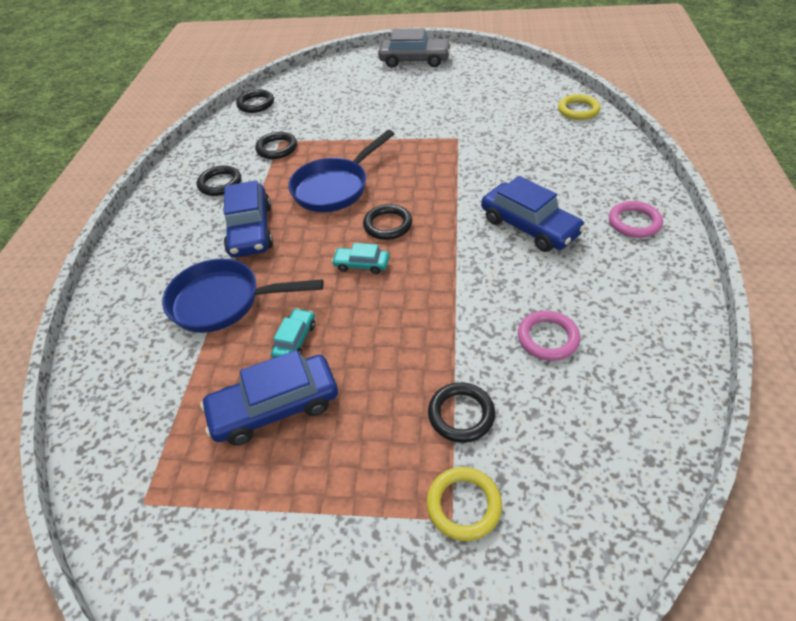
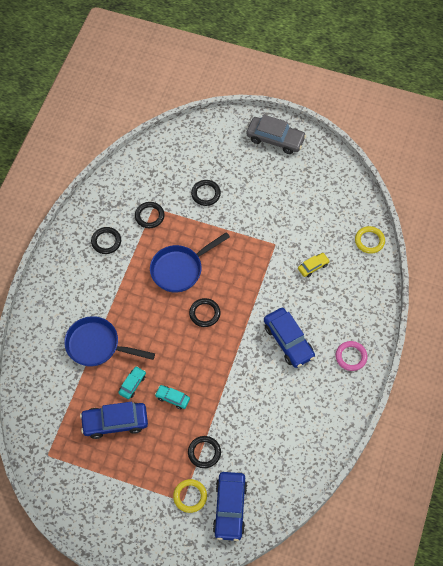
camera: 10 degrees right, 15 degrees up
(250, 230) = (120, 292): blue car -> blue car (230, 508)
(256, 104) = (142, 158): black ring -> black ring (206, 194)
(361, 264) = (181, 341): turquoise car -> turquoise car (172, 398)
(520, 146) = (313, 267): none -> yellow car
(548, 338) = (264, 422): pink ring -> none

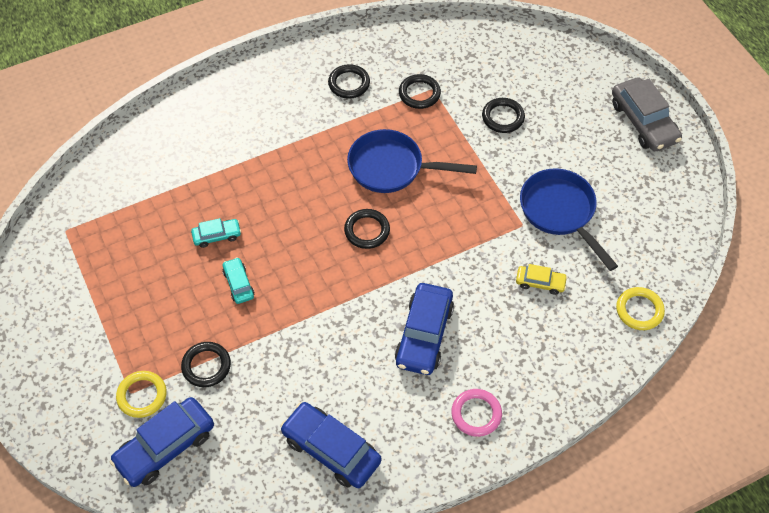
camera: 45 degrees right, 5 degrees down
(97, 345) = (227, 171): blue pan -> blue pan (560, 212)
(115, 422) = (159, 256): blue car -> blue car (331, 449)

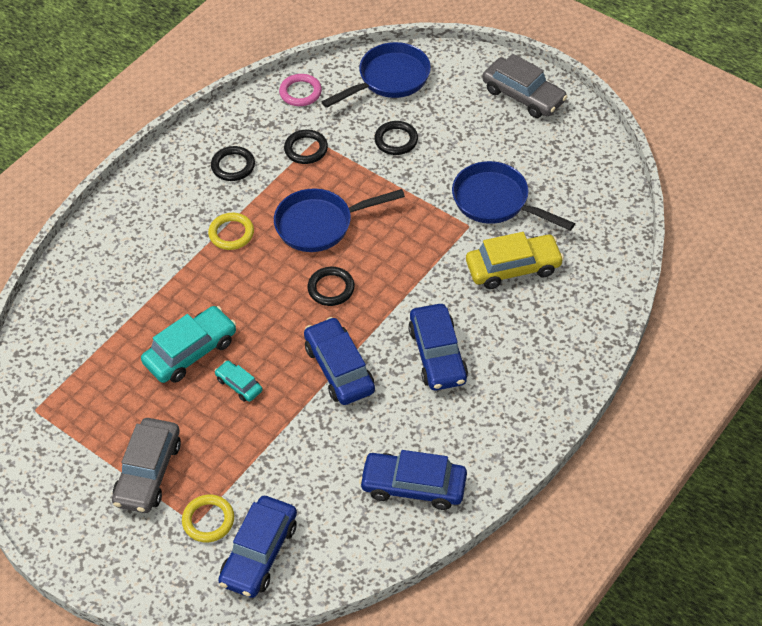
camera: 25 degrees left, 5 degrees down
(120, 328) = (148, 472): none -> grey car
(206, 366) = (253, 468): black ring -> none
(217, 236) = (190, 352): turquoise car -> turquoise car, size x1.90
(331, 308) = (339, 368): none -> blue car
(476, 414) = (523, 400): pink ring -> pink ring (300, 92)
(529, 58) = (389, 79): none -> blue pan
(540, 283) = (513, 268): yellow car -> yellow car, size x1.90
(639, 310) = (611, 255): yellow ring -> yellow ring (231, 233)

